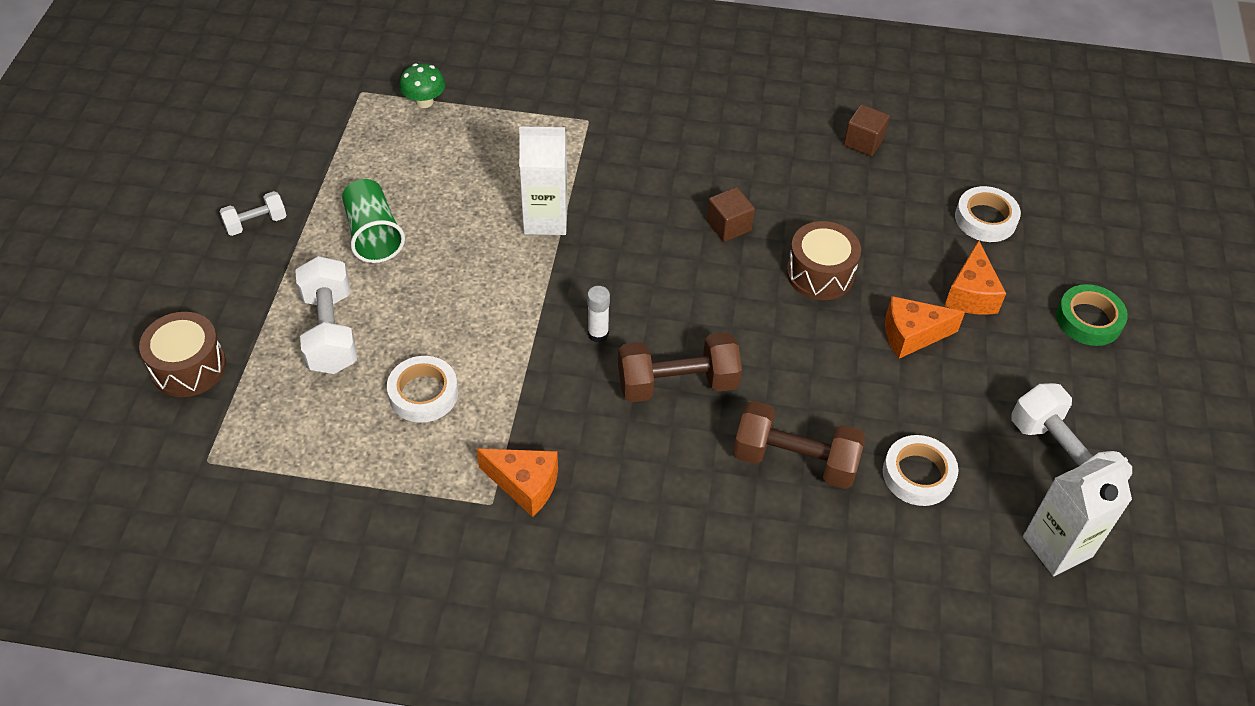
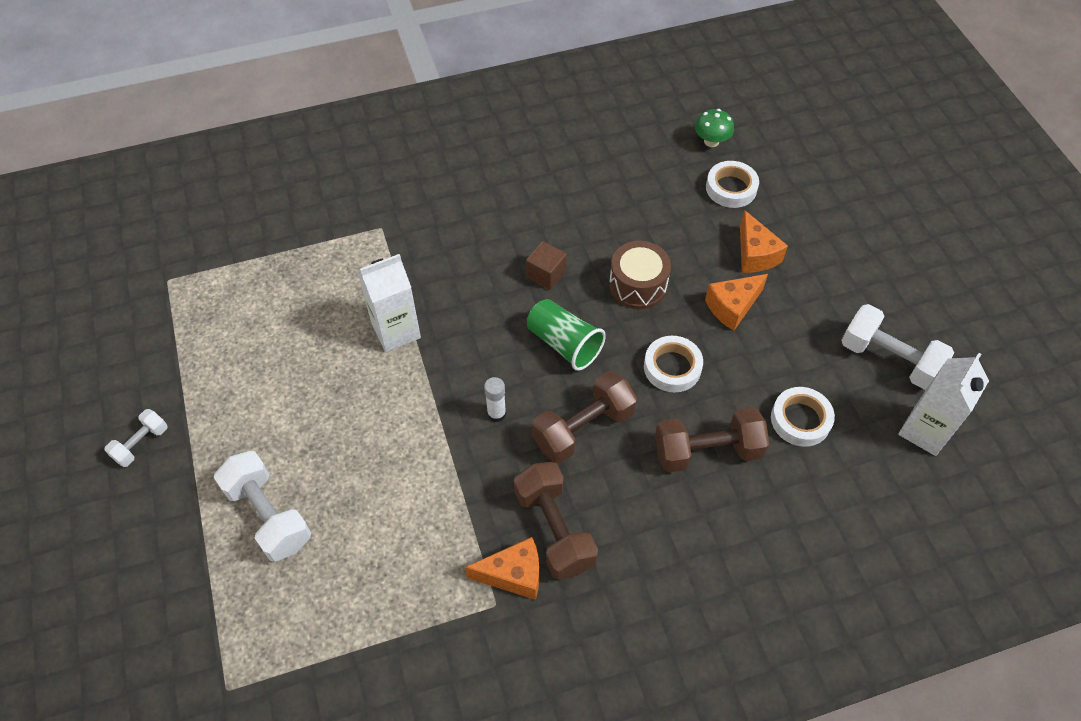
camera: 25 degrees left, 5 degrees up
(188, 367) = (157, 609): brown drum -> none
(373, 234) = (255, 408): green cup -> green cup (564, 344)
(423, 393) = (383, 534): white tape -> white tape (672, 367)
(424, 101) = (230, 266): green mushroom -> green mushroom (711, 141)
(590, 463) = (554, 529): none -> brown dumbbell
(863, 142) = (607, 160): brown cube -> none
(1089, 319) = (846, 239): green tape -> none

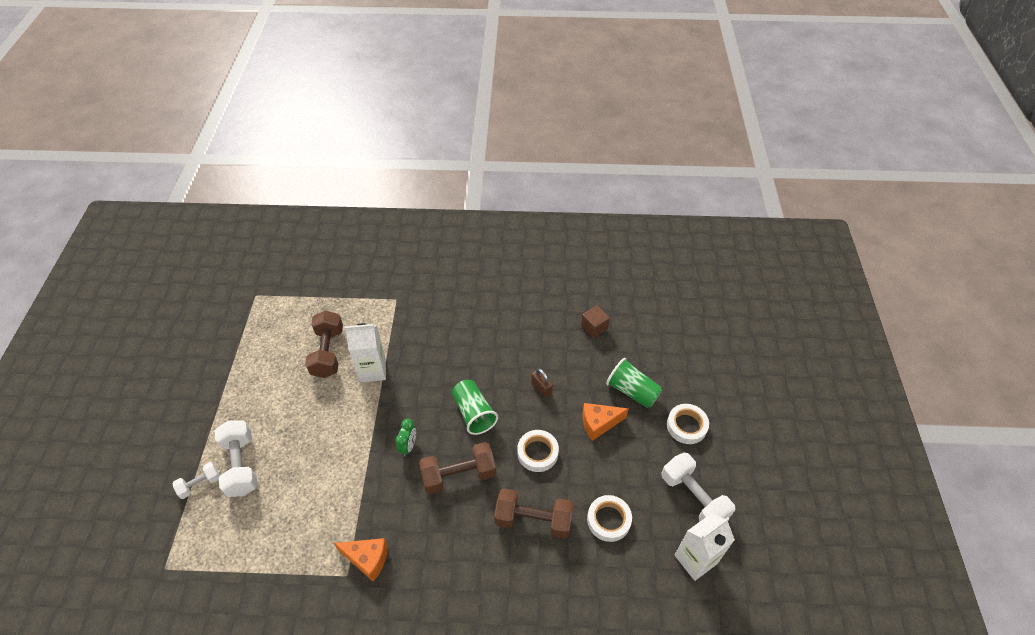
camera: 20 degrees right, 5 degrees down
(141, 444) = (192, 394): white dumbbell -> white dumbbell (200, 484)
(496, 414) = (408, 446): white glue stick -> green clock
(546, 274) = (484, 362): brown cube -> brown cube (594, 327)
(554, 529) = (407, 538): brown dumbbell -> brown dumbbell (328, 352)
(638, 285) = (541, 388): brown drum -> brown padlock
(711, 141) = (639, 302): green mushroom -> none
(731, 188) = (637, 339): white tape -> white tape (686, 426)
(755, 254) = (632, 391): orange cheese -> green cup

